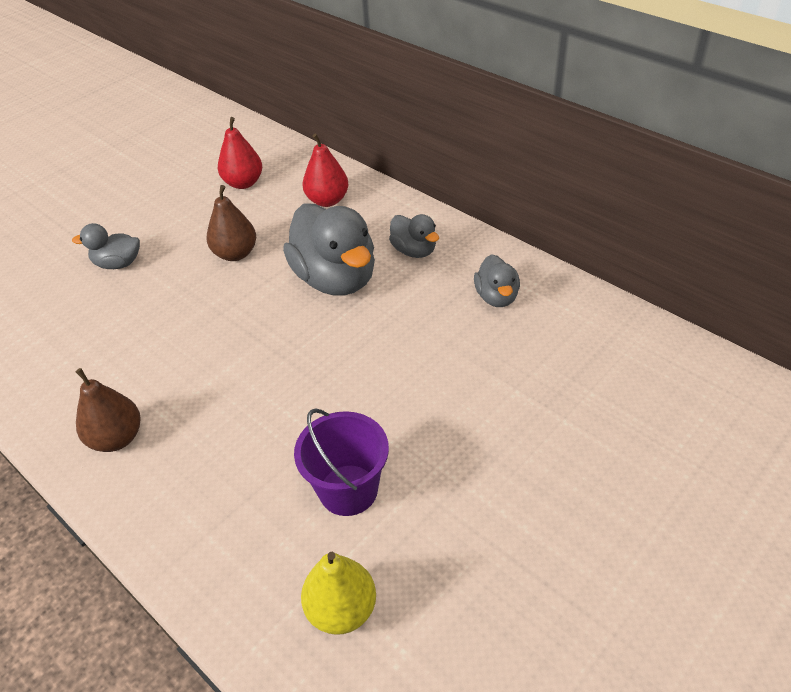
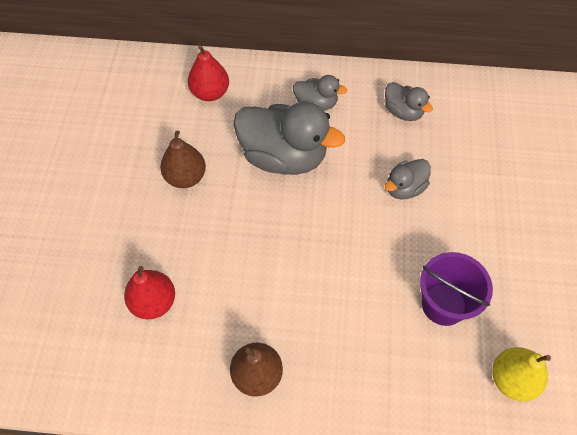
camera: 40 degrees left, 15 degrees up
(118, 264) = (95, 239): grey duck -> grey duck (404, 188)
(243, 183) = (124, 110): red pear -> red pear (154, 302)

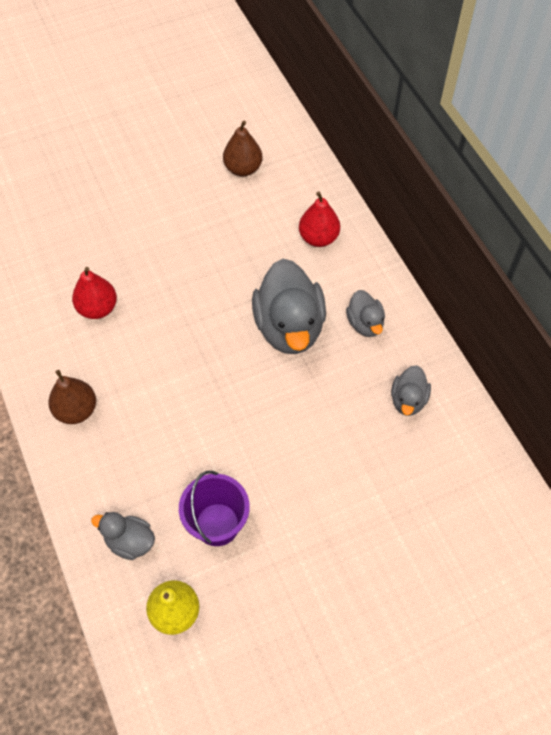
camera: 60 degrees right, 0 degrees up
(186, 177) = (221, 267): brown pear -> brown pear (243, 168)
(404, 188) = (320, 439): grey duck -> grey duck (130, 541)

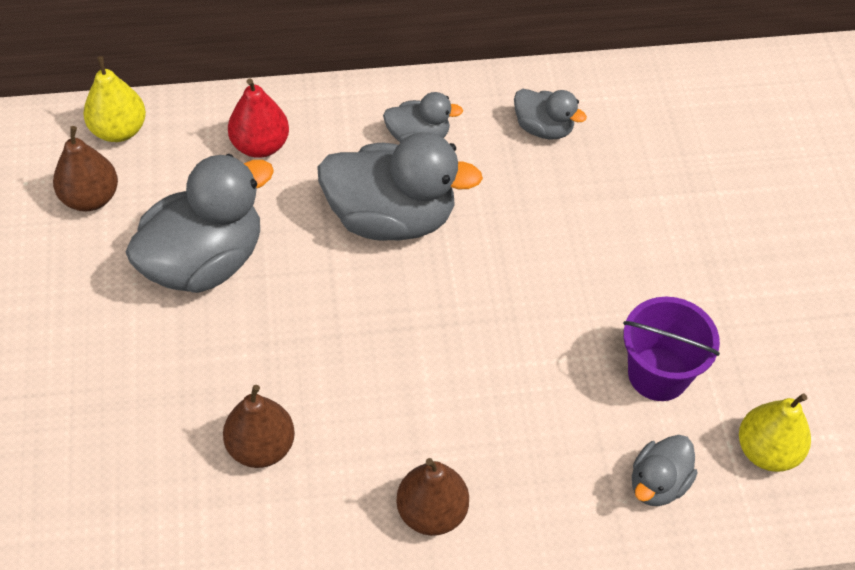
camera: 75 degrees left, 5 degrees down
(98, 308) = (261, 447): red pear -> brown pear
(218, 238) = (204, 261): none -> grey duck
(299, 164) = (119, 130): none -> yellow pear

